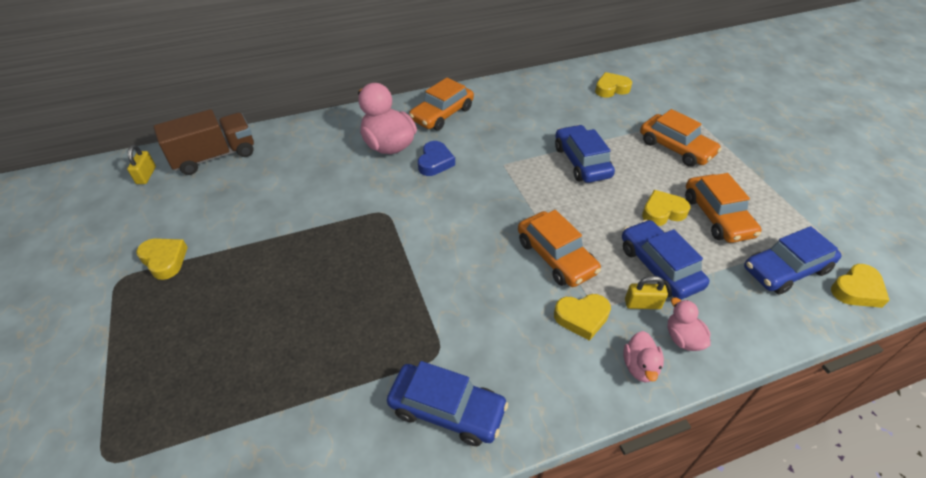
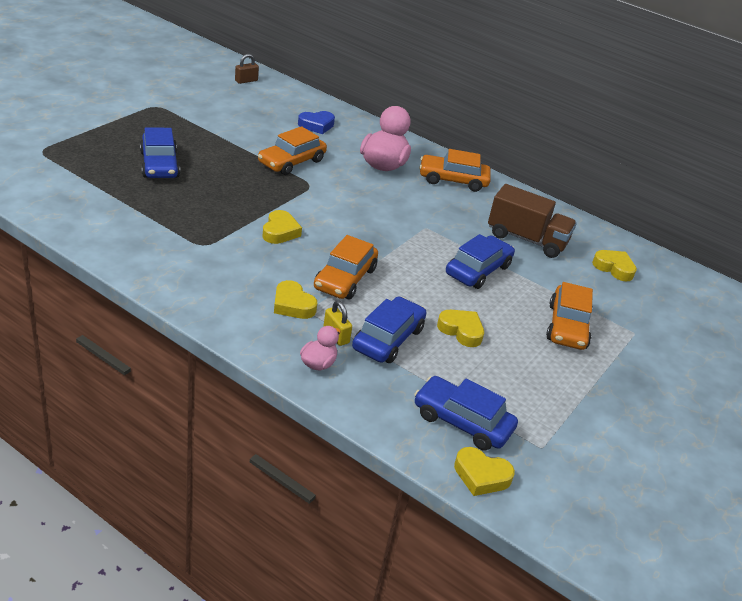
camera: 50 degrees right, 10 degrees down
(146, 175) = (246, 81): yellow padlock -> brown padlock
(164, 260) = (184, 115): yellow heart -> yellow heart (280, 231)
(214, 156) = (290, 98): brown truck -> brown truck (526, 239)
(435, 162) = (389, 192): blue heart -> blue heart (316, 125)
(447, 410) = (161, 260): blue car -> blue car (159, 164)
(640, 367) = (269, 344): pink duck -> none
(717, 216) = (492, 367): orange car -> orange car (291, 162)

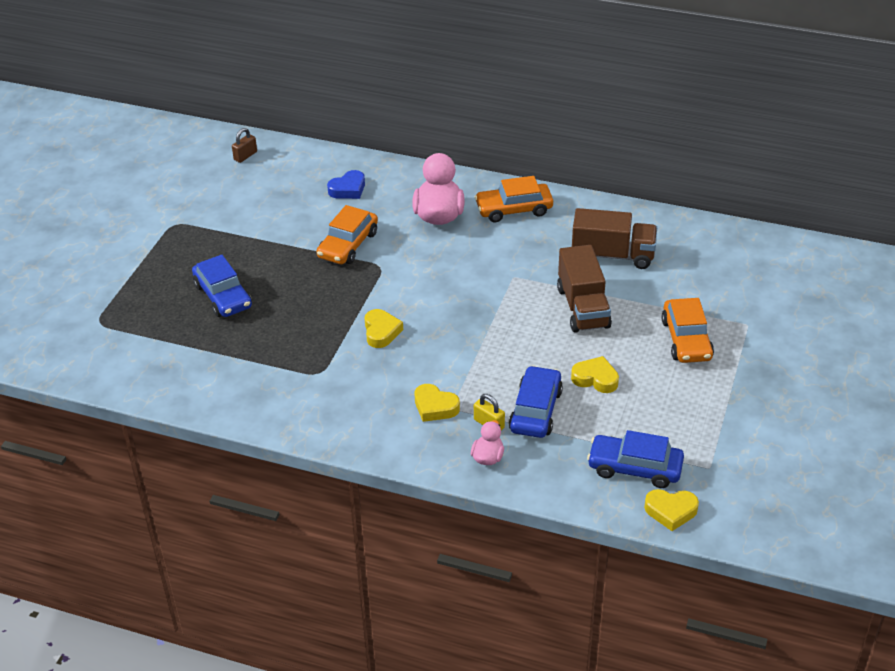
camera: 10 degrees left, 5 degrees up
(345, 278) = (467, 362): orange car -> none
(478, 270) = (583, 307): blue car -> brown truck
(614, 268) = (705, 259): yellow heart -> none

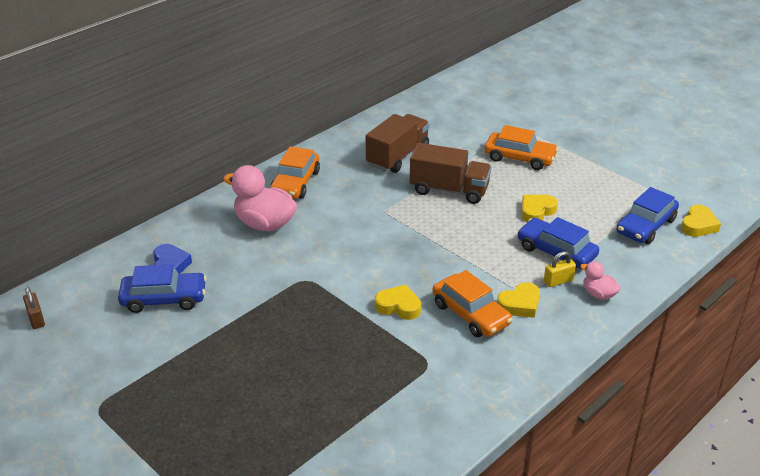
camera: 65 degrees left, 5 degrees down
(223, 296) = (258, 401): blue car -> blue car (164, 299)
(348, 245) = (255, 290): orange car -> orange car (470, 314)

